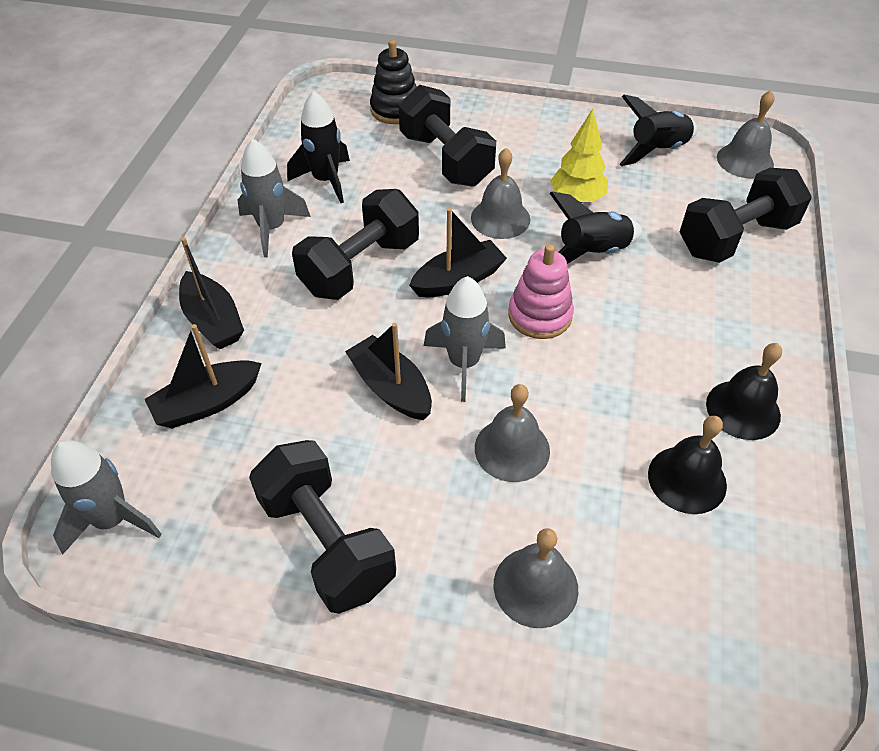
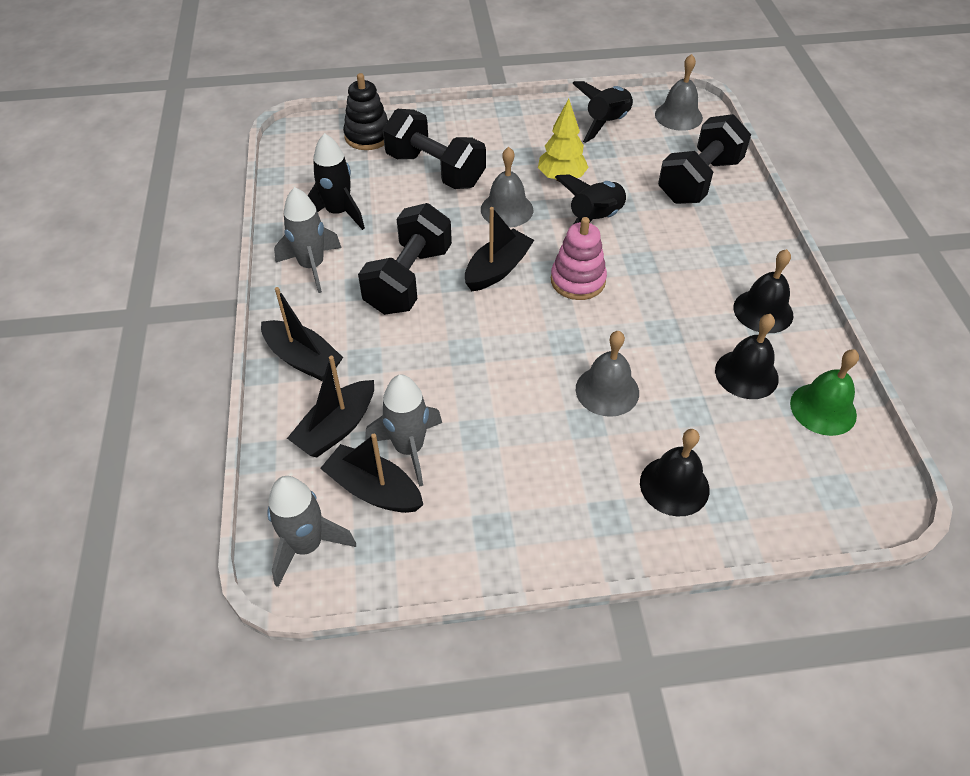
camera: 20 degrees left, 0 degrees up
(326, 542) = (498, 505): black dumbbell -> none
(391, 388) = (487, 371): black boat -> black boat (374, 489)
(464, 363) = (536, 335): grey rocket -> grey rocket (409, 449)
(535, 586) = (674, 486): grey bell -> black bell
(765, 551) = (823, 409): none -> green bell

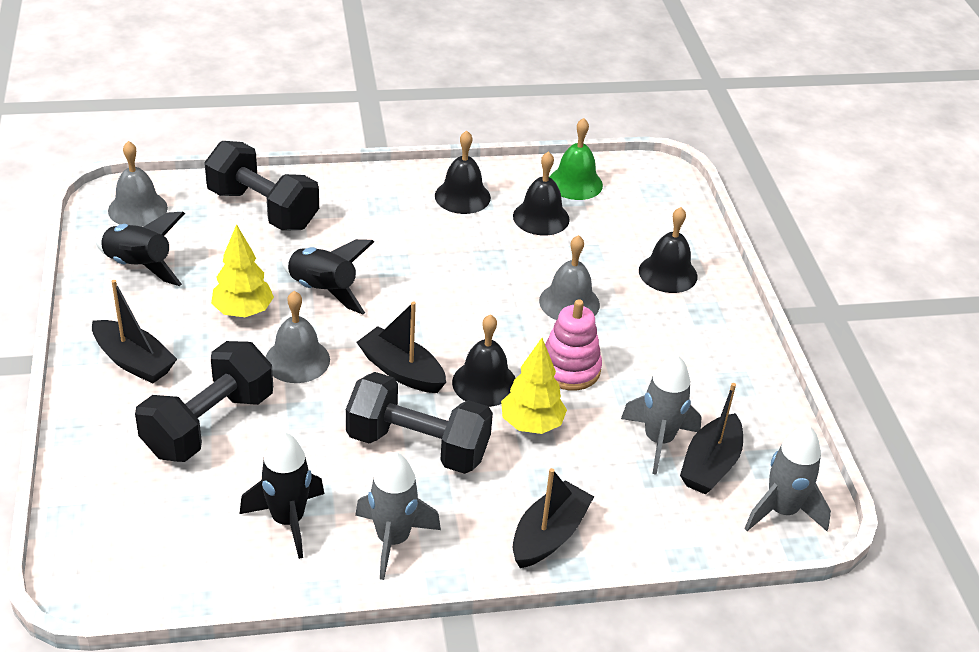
camera: 95 degrees left, 10 degrees down
(336, 428) = (641, 498): black boat -> black boat (134, 361)
(368, 136) = (115, 498): black stacking toy -> none
(432, 353) = (531, 424): none -> yellow tree
(485, 322) = (484, 383): none -> black bell
(578, 280) = (420, 311): pink stacking toy -> pink stacking toy (569, 369)

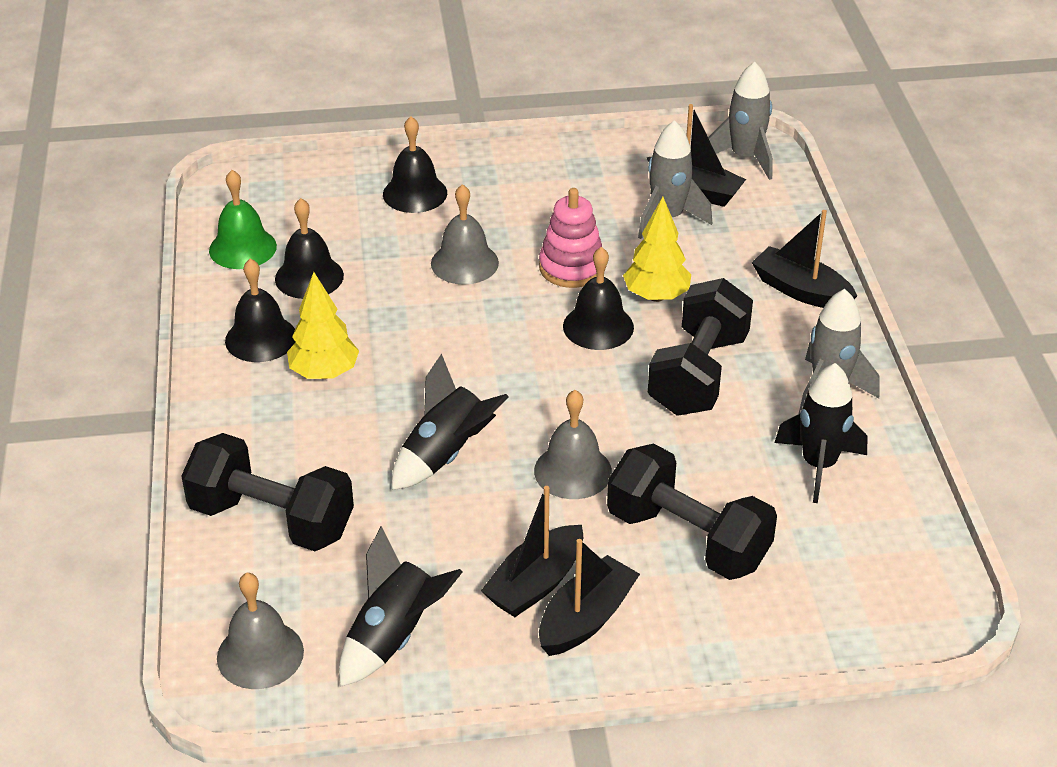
camera: 85 degrees left, 0 degrees up
(243, 312) = (487, 524): yellow tree -> yellow tree (324, 373)
(263, 209) = (272, 520): black dumbbell -> black dumbbell turned 75 degrees clockwise
(402, 371) = (584, 387): black boat -> black boat (535, 583)

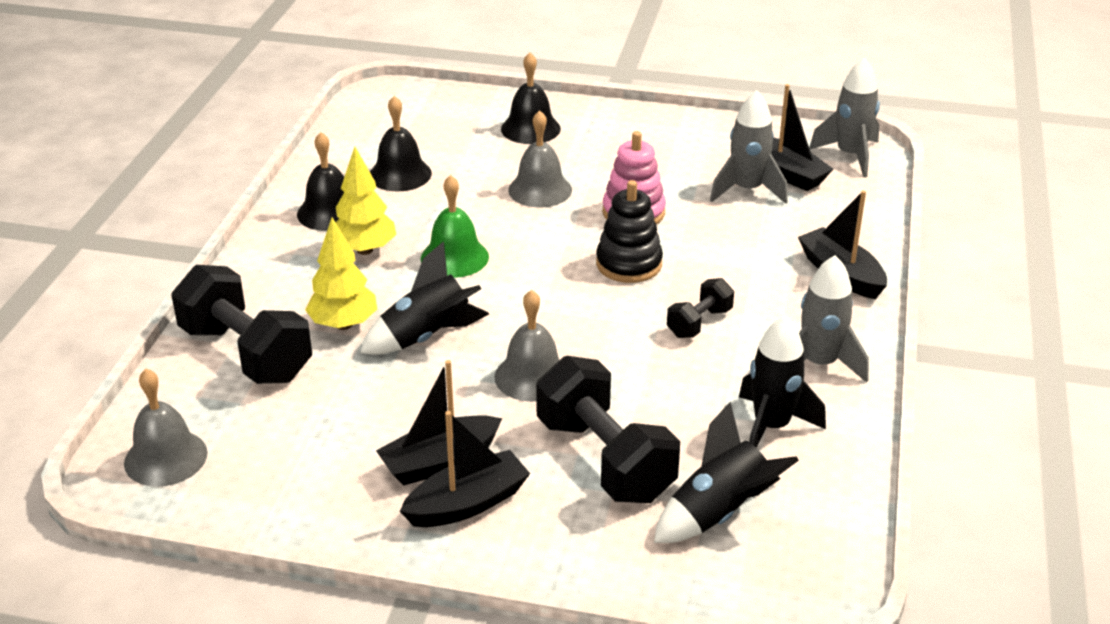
camera: 20 degrees right, 5 degrees down
(242, 248) = (359, 142): green bell -> green bell (454, 257)
(394, 636) = (287, 473): black rocket -> black rocket (718, 513)
(598, 326) = (629, 264): black bell -> black stacking toy
(656, 296) = (698, 250): yellow tree -> yellow tree (344, 324)
(698, 374) = (699, 323): black dumbbell -> black dumbbell, size x0.51

